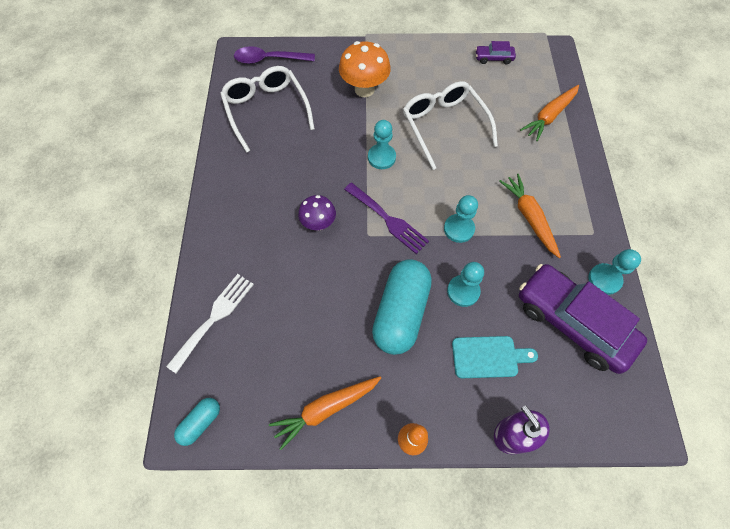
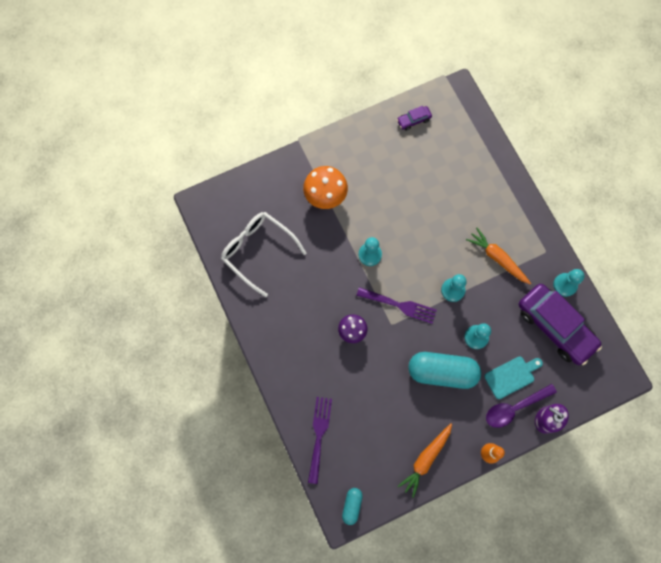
camera: 25 degrees left, 10 degrees up
(214, 317) = (319, 435): white fork -> purple fork
(269, 59) = (232, 200): purple spoon -> purple spoon (515, 407)
(401, 312) = (442, 372): turquoise capsule -> turquoise capsule turned 75 degrees counterclockwise
(444, 126) = (404, 205): white glasses -> none
(549, 116) = (478, 161): orange carrot -> none
(572, 322) = (555, 326): purple car -> purple car turned 150 degrees counterclockwise

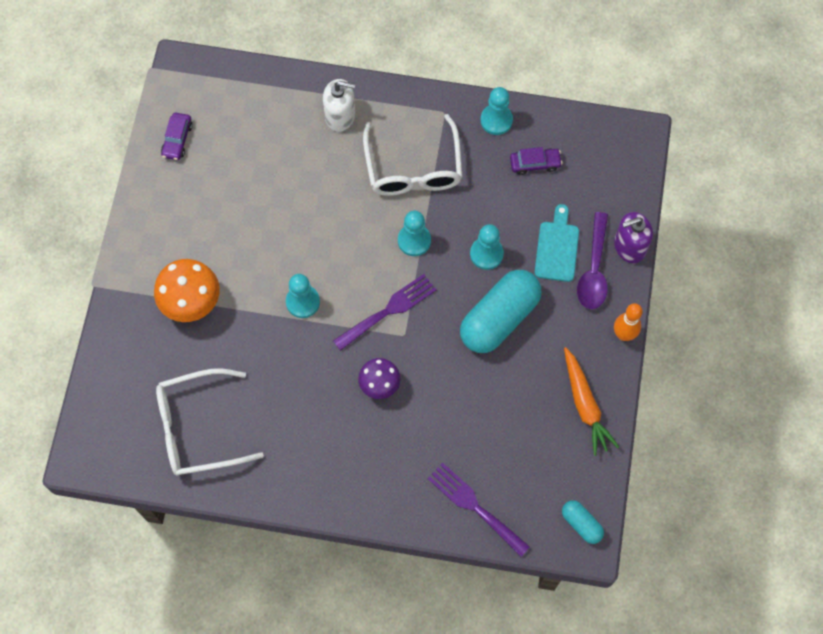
camera: 55 degrees left, 5 degrees down
(497, 195) = (340, 116): none -> white soap dispenser
(497, 258) = (413, 167): orange carrot -> white glasses
(555, 326) = (535, 164): purple car -> purple car, size x0.43

